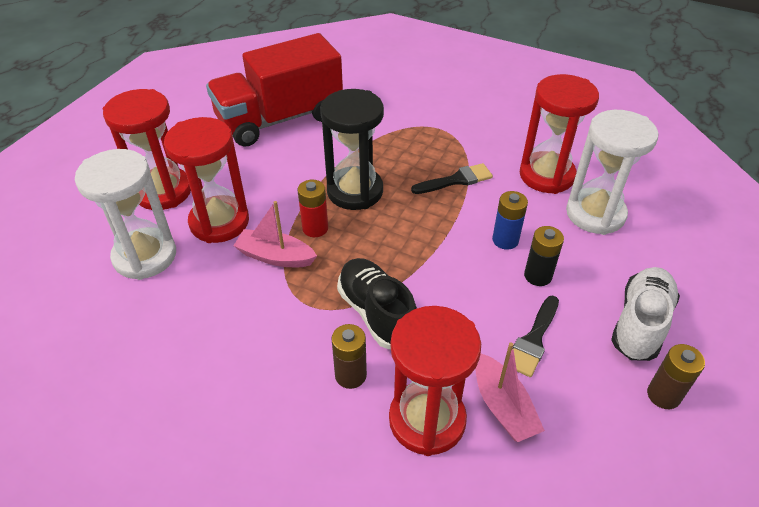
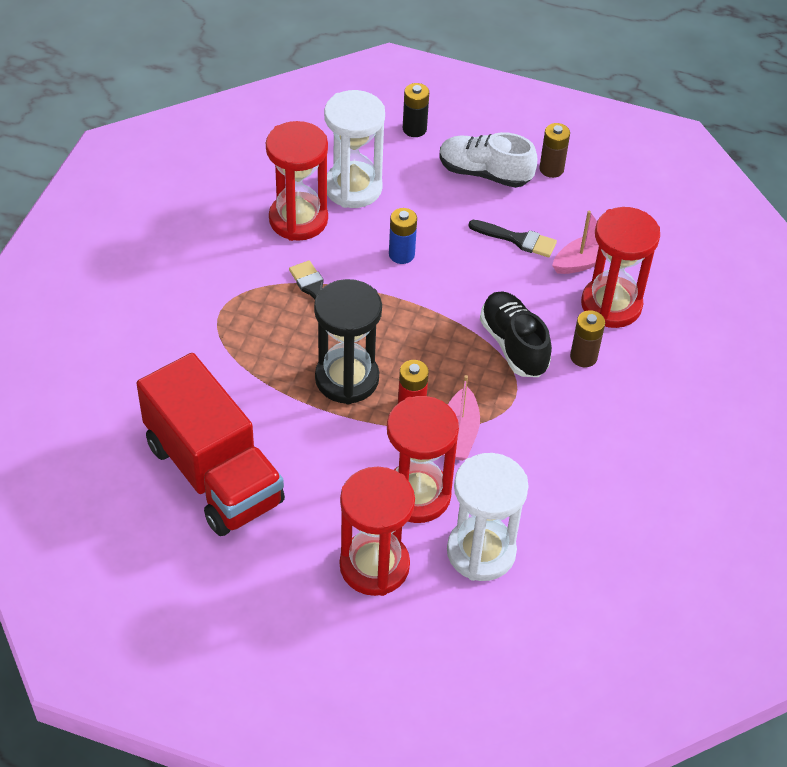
camera: 100 degrees left, 5 degrees up
(376, 313) = (513, 345): black shoe -> black shoe turned 105 degrees clockwise
(538, 276) = (444, 233): black battery -> black battery (414, 129)

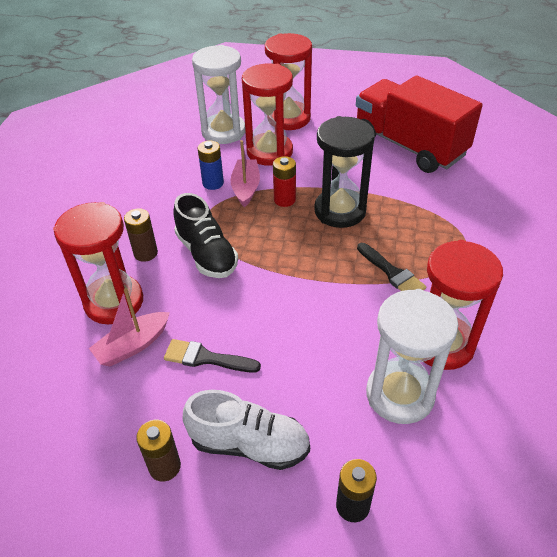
camera: 175 degrees right, 5 degrees down
(401, 254) = (323, 322): blue battery -> blue battery (213, 183)

